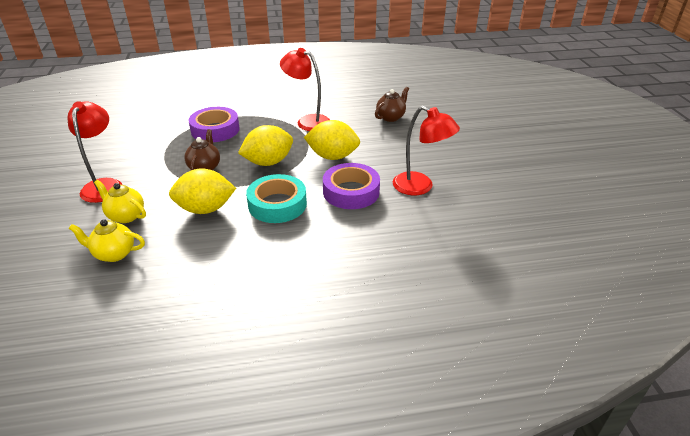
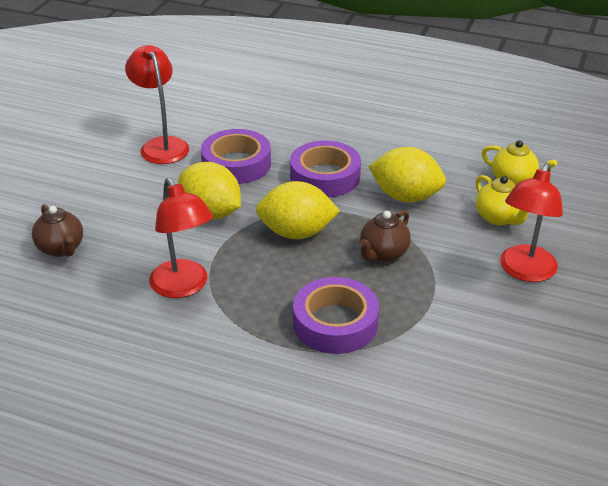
camera: 150 degrees left, 0 degrees up
(277, 204) = (325, 176): turquoise tape -> purple tape
(391, 117) = (61, 248): brown teapot -> brown teapot turned 105 degrees counterclockwise

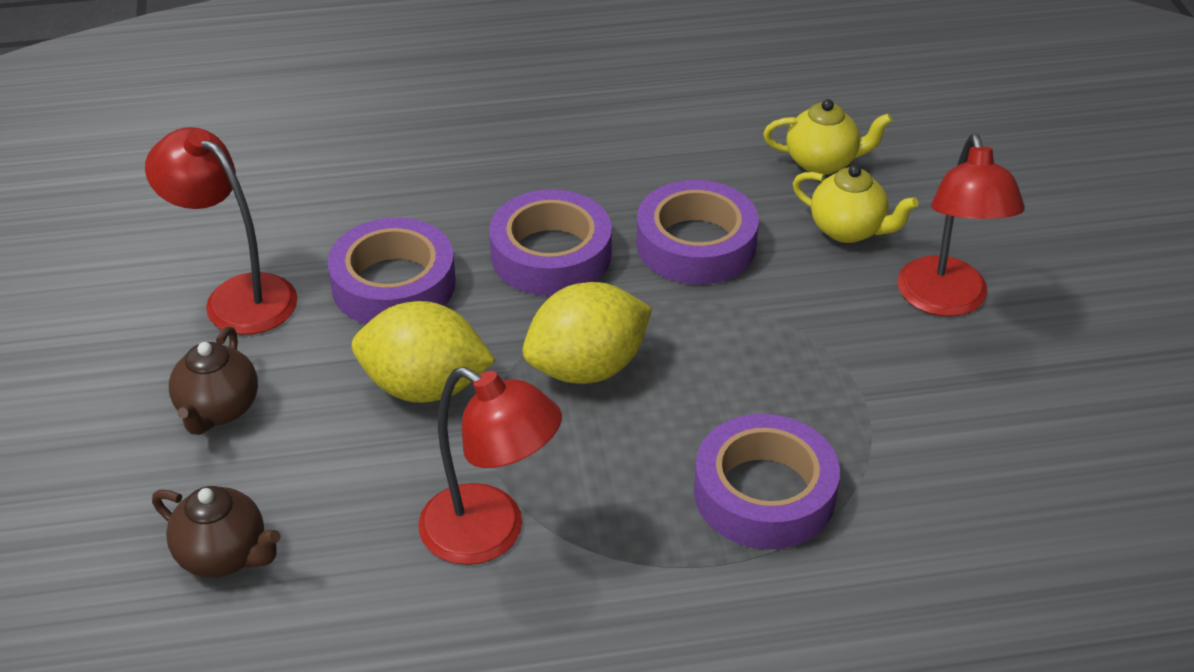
camera: 30 degrees left, 5 degrees up
(383, 254) = (740, 351): brown teapot -> brown teapot (218, 410)
(405, 197) = (696, 244): yellow lemon -> purple tape

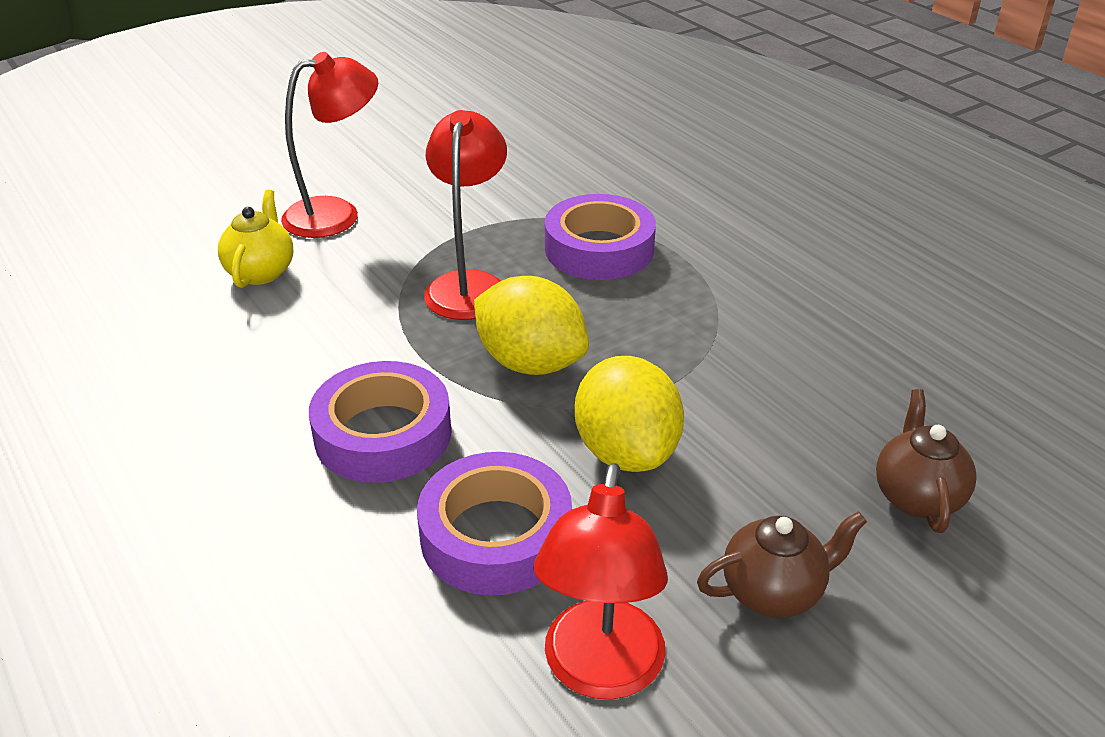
camera: 115 degrees left, 5 degrees down
(490, 534) = (749, 356): red lamp -> red lamp (469, 285)
(696, 244) = (321, 347): purple tape -> none
(822, 162) = (156, 305): yellow teapot -> none

